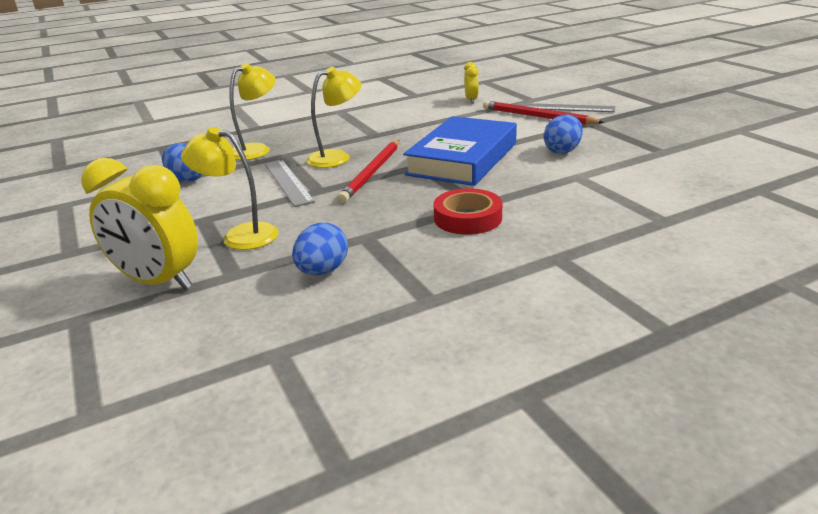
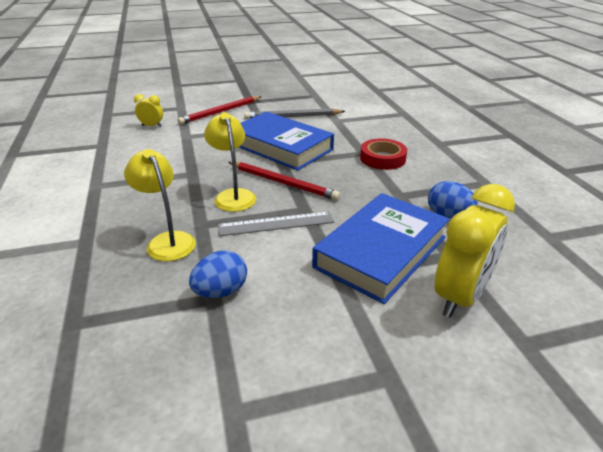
camera: 80 degrees left, 5 degrees up
(240, 235) = (381, 252): yellow lamp -> blue book
(562, 151) = (292, 116): blue egg -> grey pencil
(564, 108) = (212, 102): grey ruler -> none

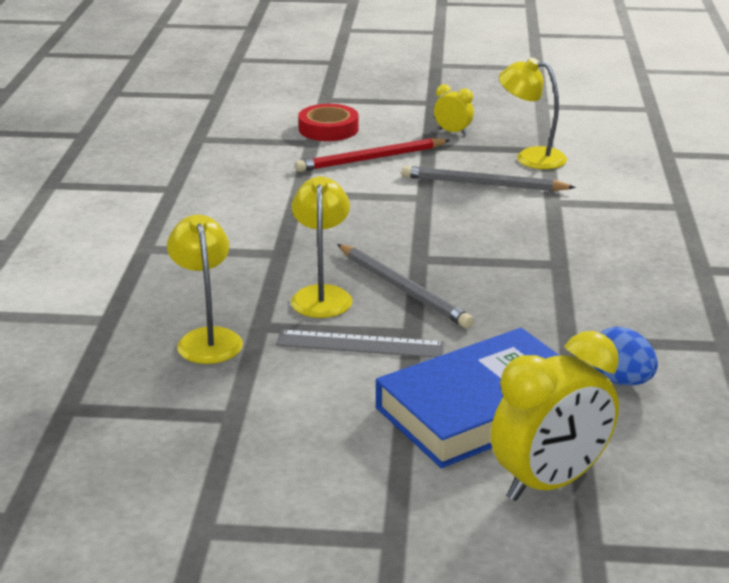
camera: 20 degrees right, 5 degrees down
(151, 126) = (255, 168): yellow clock -> yellow clock (453, 132)
(221, 291) = (246, 411): blue egg -> none
(281, 146) = (433, 233): blue book -> none
(283, 182) = (403, 289): red pencil -> grey pencil
(309, 100) = (530, 157): none -> yellow lamp
(382, 158) = (584, 278): red tape -> red tape (328, 129)

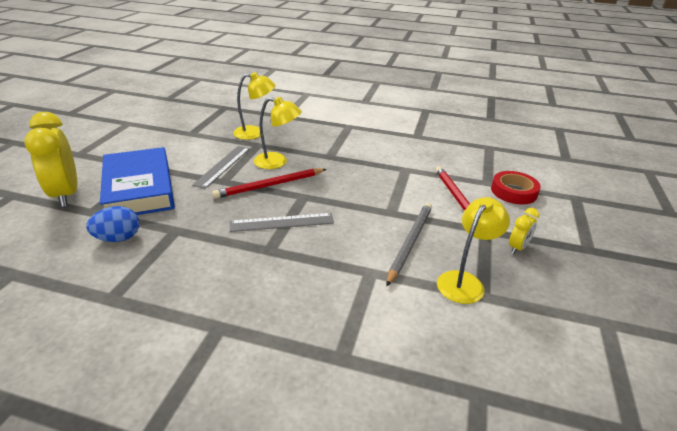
camera: 100 degrees right, 5 degrees up
(403, 289) = (270, 185): grey pencil -> red pencil
(495, 264) = (282, 222): none -> grey ruler

